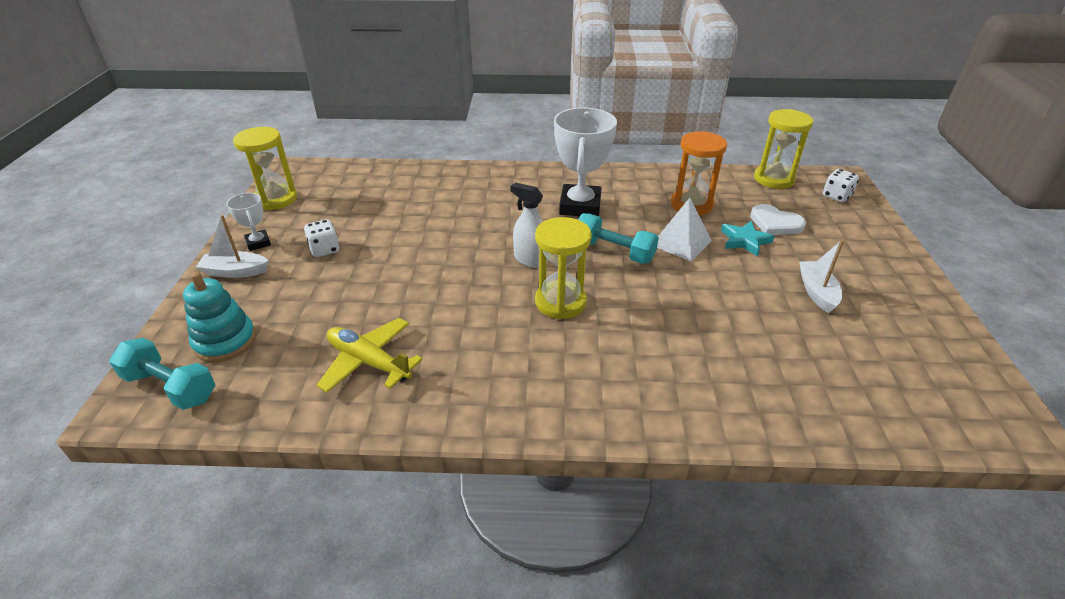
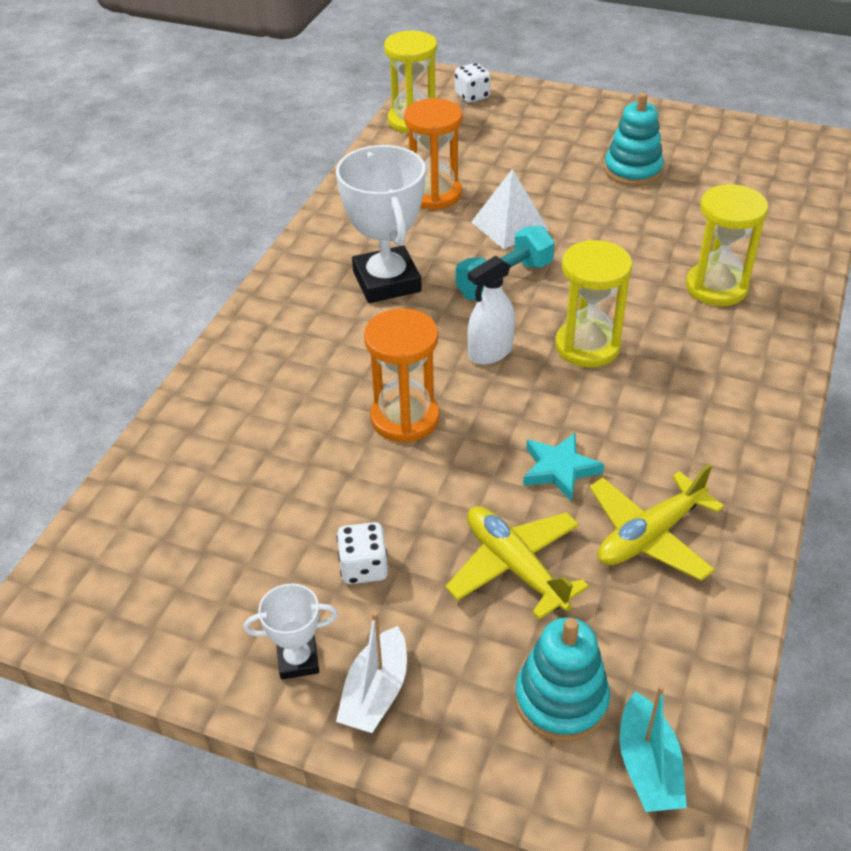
camera: 70 degrees left, 5 degrees up
(170, 387) = (648, 766): turquoise dumbbell -> turquoise boat
(276, 199) = (153, 633): yellow hourglass -> yellow hourglass (716, 287)
(332, 305) = (515, 567): none -> yellow plane
(452, 239) = (405, 418): none -> orange hourglass
(580, 206) = (386, 281): white trophy -> white trophy turned 45 degrees clockwise
(744, 241) = (527, 182): turquoise star -> turquoise star (559, 469)
(775, 223) = (503, 152): white heart -> none
(817, 292) = (633, 170): white boat -> turquoise stacking toy

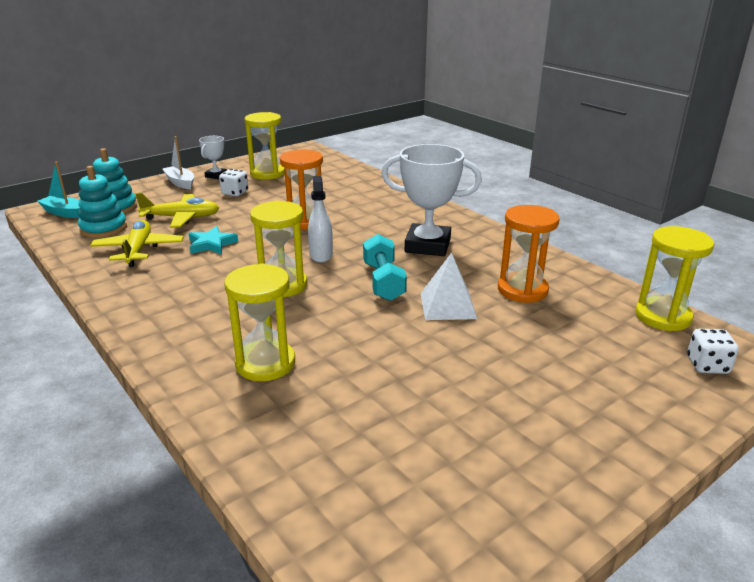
camera: 120 degrees right, 15 degrees down
(235, 582) = (267, 173): none -> yellow hourglass
(633, 170) = (480, 404): turquoise stacking toy -> turquoise stacking toy (103, 228)

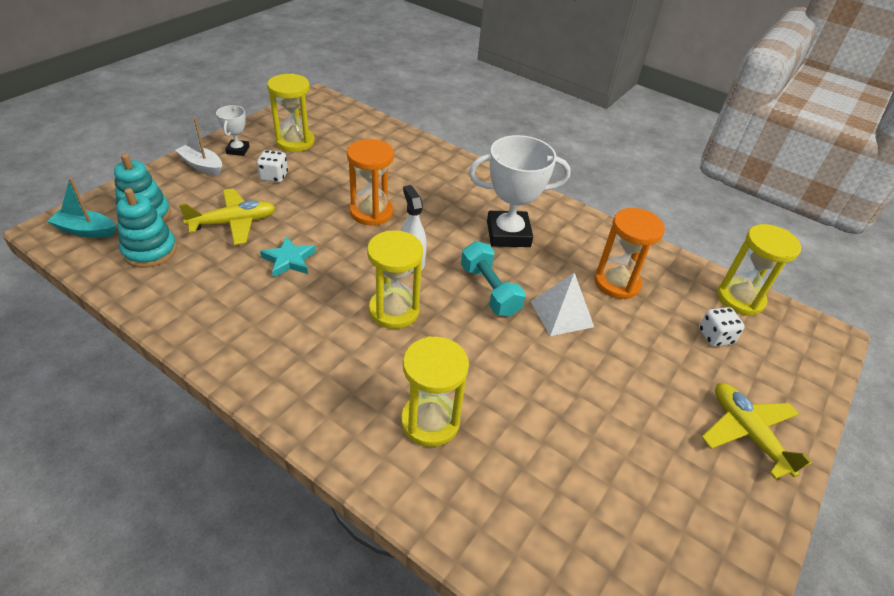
camera: 20 degrees left, 15 degrees up
(138, 250) = (211, 280): yellow plane -> yellow plane (747, 433)
(707, 365) = (792, 351): white dice -> white dice (715, 337)

